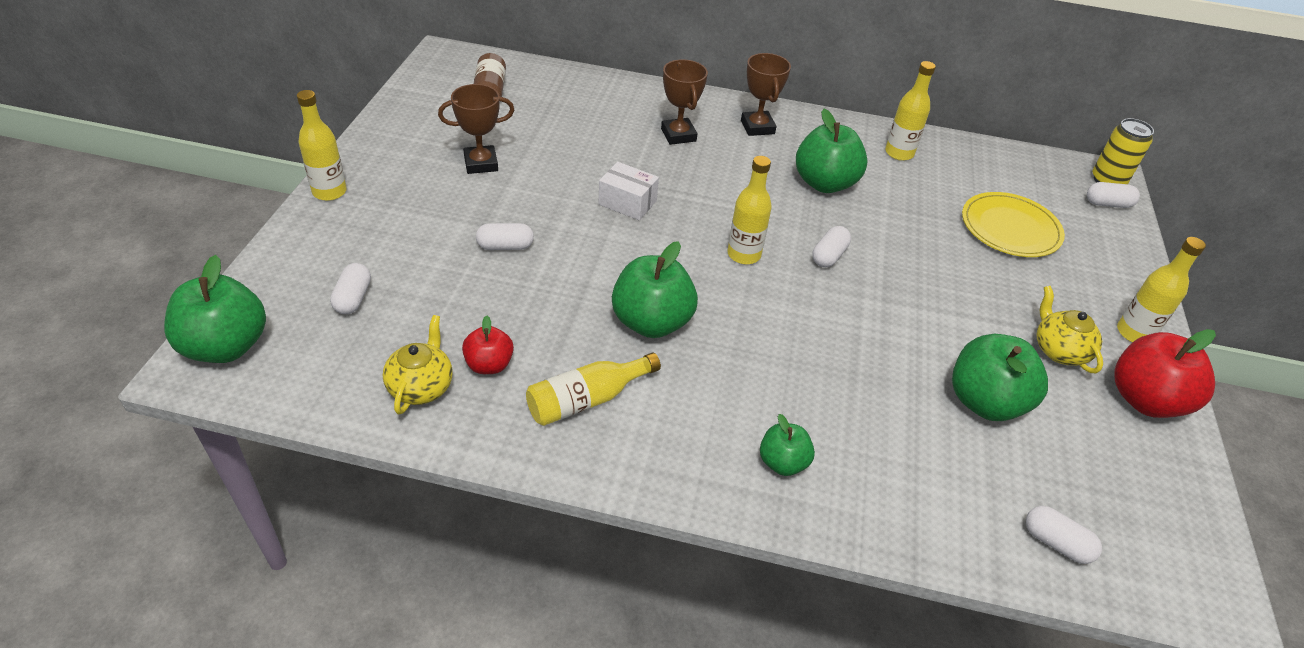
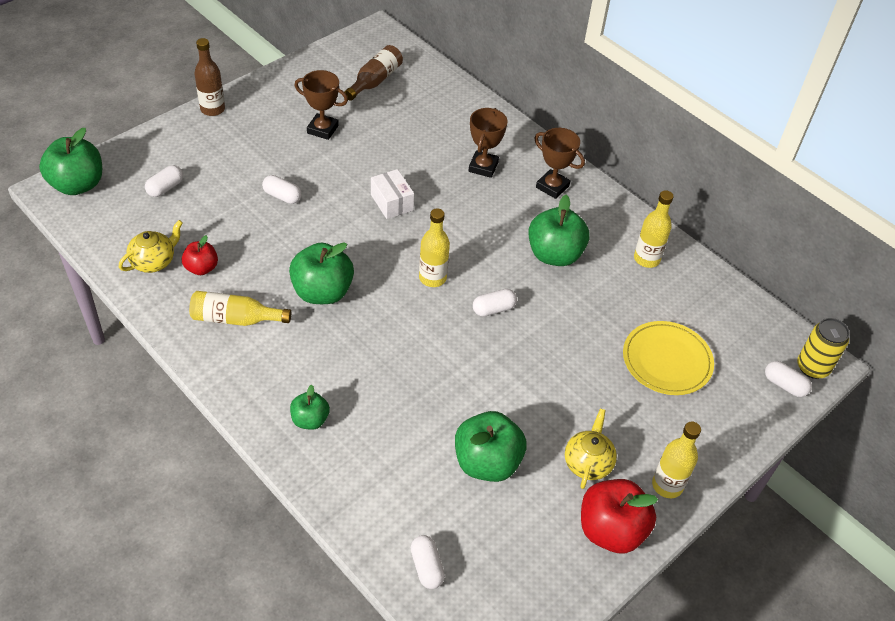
camera: 35 degrees right, 5 degrees up
(329, 192) = (212, 109): yellow bottle -> brown bottle
(757, 127) = (552, 187): brown trophy -> brown trophy turned 75 degrees counterclockwise

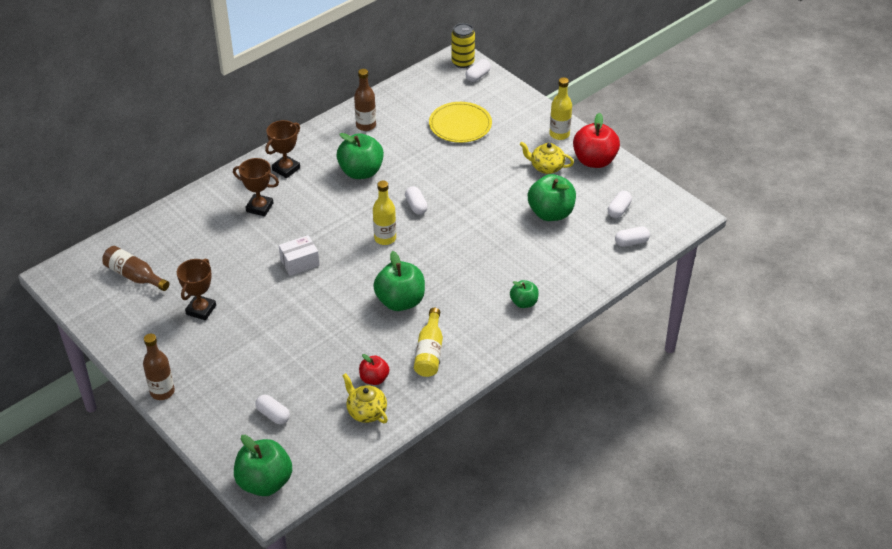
camera: 85 degrees left, 5 degrees down
(282, 196) = (288, 332): white capsule -> white capsule (619, 210)
(646, 259) = (366, 125): yellow bottle -> brown bottle

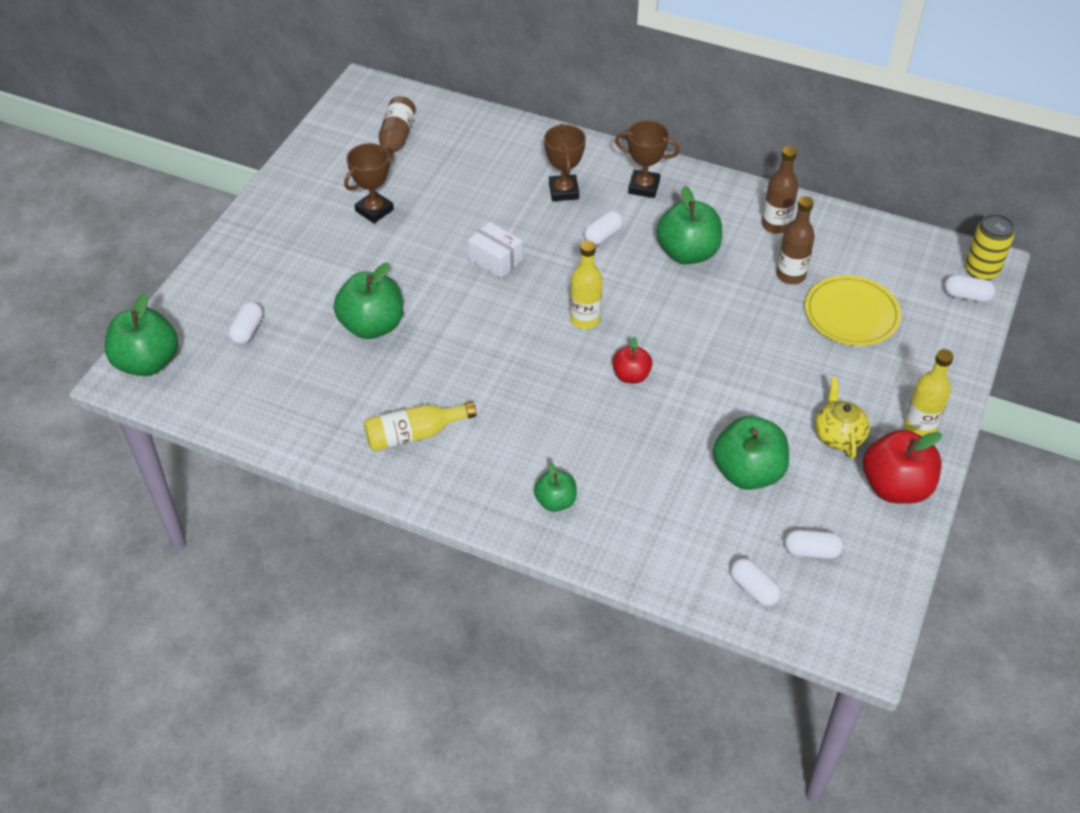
camera: 65 degrees right, 5 degrees up
(162, 392) = (241, 230): brown bottle -> brown bottle (790, 275)
(201, 310) = (374, 210): brown trophy -> brown trophy turned 45 degrees counterclockwise
(366, 412) = (288, 410): yellow teapot -> none
(374, 379) = (344, 398): red apple -> red apple (631, 376)
(400, 301) = (485, 374): green apple -> green apple (372, 326)
(416, 206) = (663, 327): white capsule -> white capsule (603, 235)

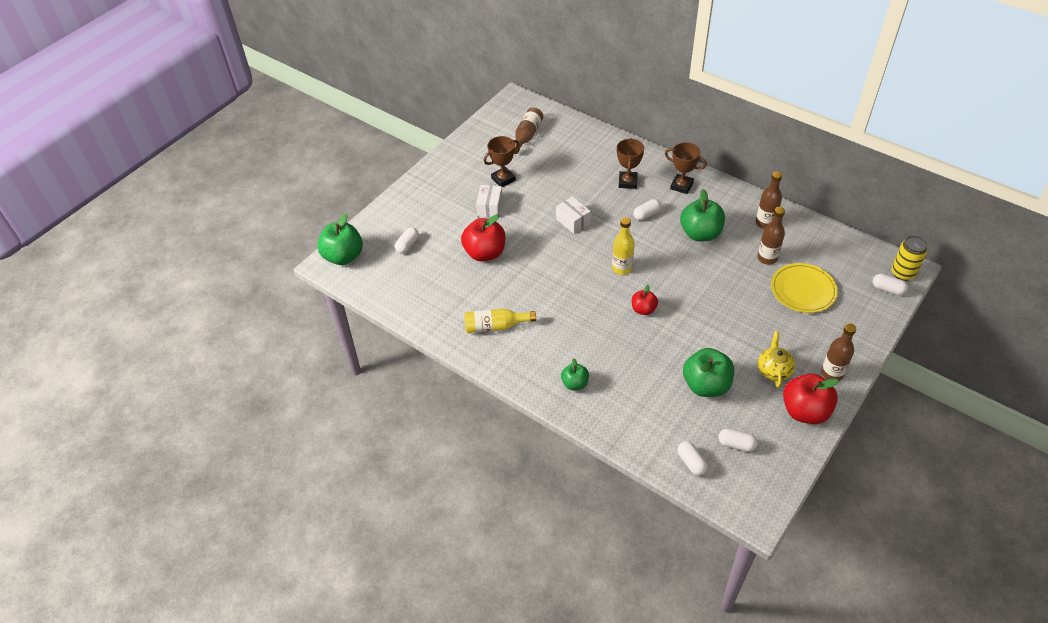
camera: 15 degrees right, 0 degrees up
(364, 256) = (490, 207): none -> white box
(372, 326) = (485, 253): green apple -> red apple
(919, 427) = (832, 373): yellow bottle -> brown bottle

